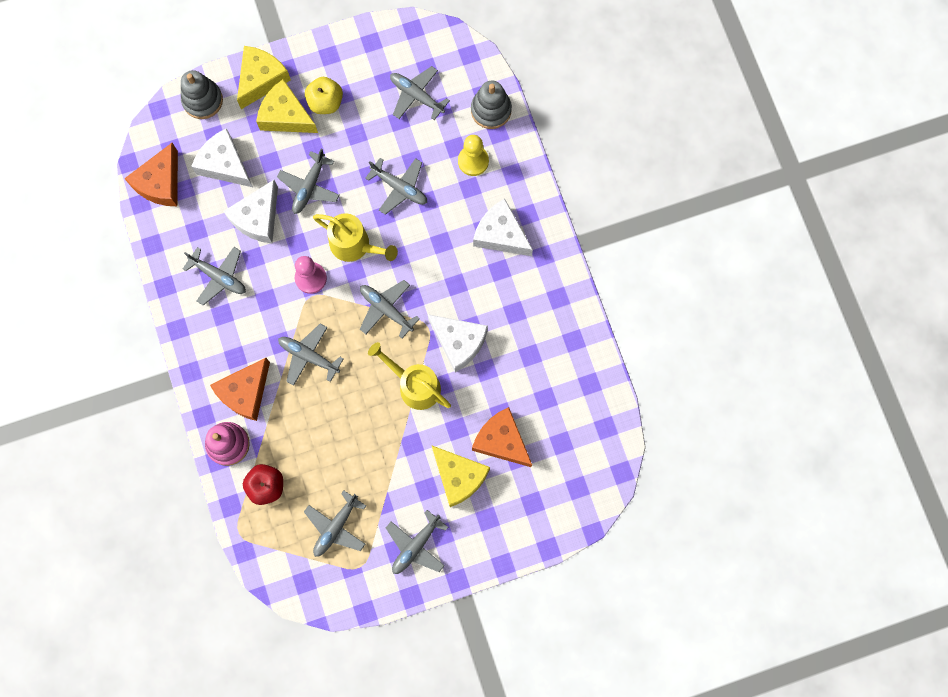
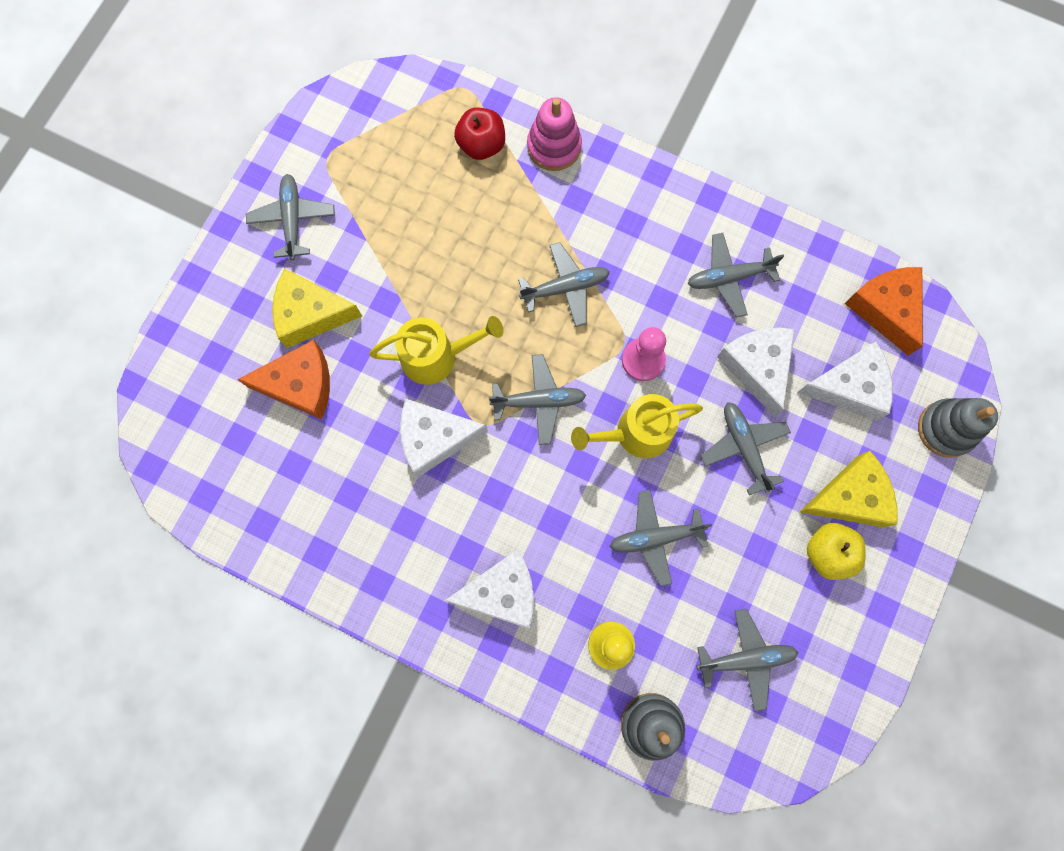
camera: 135 degrees right, 0 degrees up
(245, 392) = (587, 202): orange cheese -> none
(261, 79) = (918, 510): yellow cheese -> none
(336, 527) = (382, 169): grey plane -> none

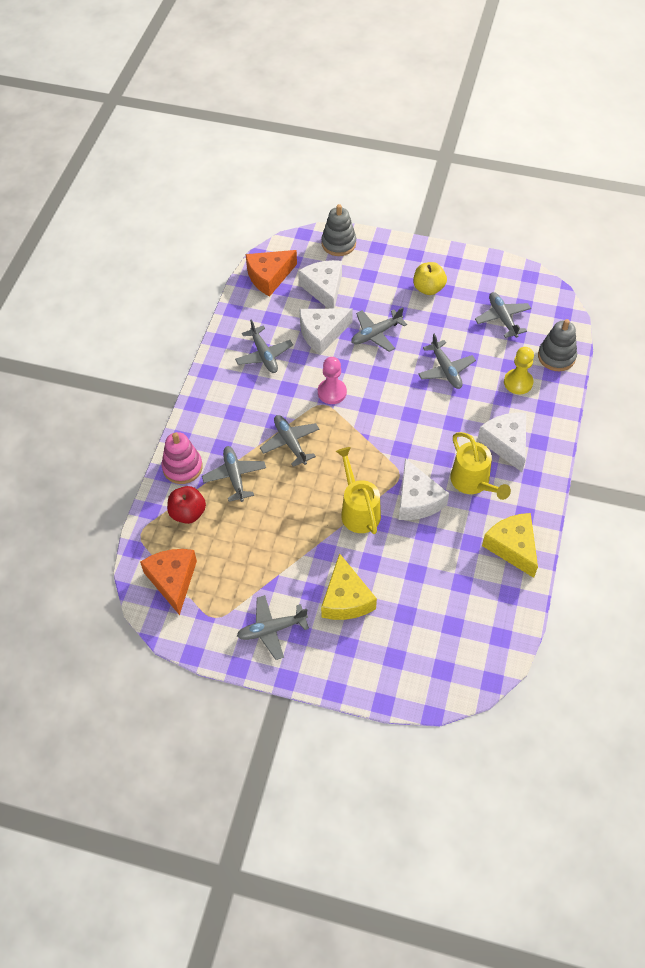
camera: 100 degrees left, 20 degrees down
(300, 385) = (401, 593): orange cheese -> orange cheese (172, 580)
(539, 401) = (375, 444): grey plane -> grey plane (234, 476)
(635, 434) = (382, 389): yellow watering can -> yellow watering can (473, 483)
(850, 497) = (392, 282): yellow cheese -> yellow cheese (512, 547)

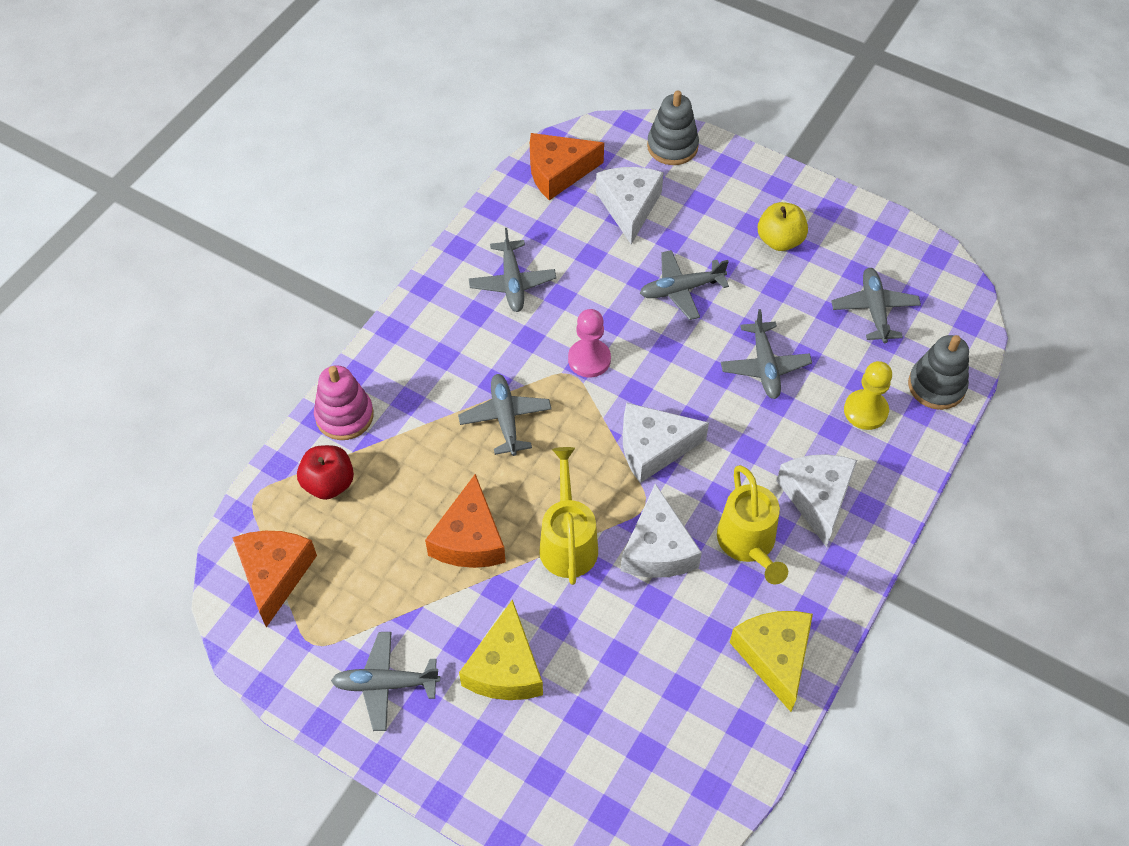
camera: 15 degrees right, 0 degrees up
(234, 476) = (411, 447): grey plane -> none
(294, 524) = (469, 539): none -> orange cheese
(322, 333) = (604, 271): white cheese -> white cheese (653, 448)

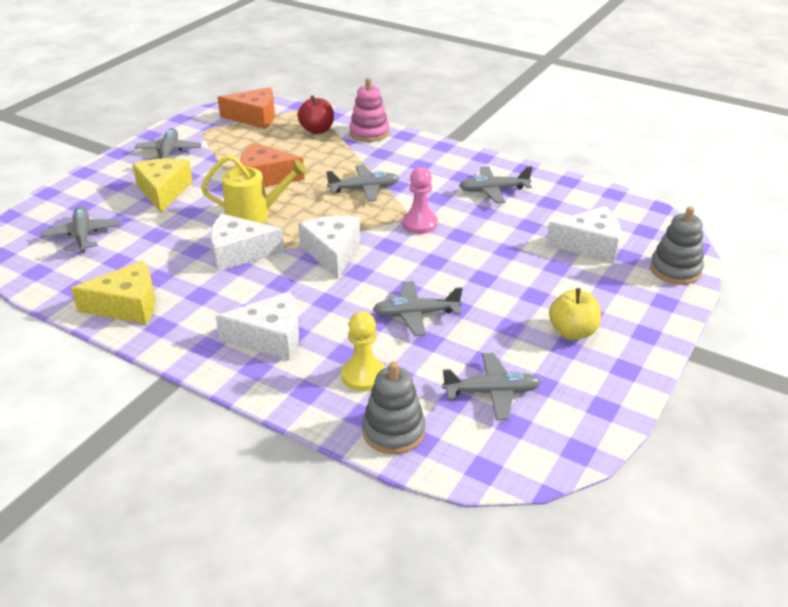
camera: 90 degrees right, 20 degrees down
(505, 668) = (164, 191): yellow cheese -> yellow cheese turned 75 degrees clockwise
(558, 172) = (618, 210): orange cheese -> none
(681, 290) = (499, 270): grey plane -> grey plane (82, 235)
(749, 544) = (232, 297): yellow watering can -> none

